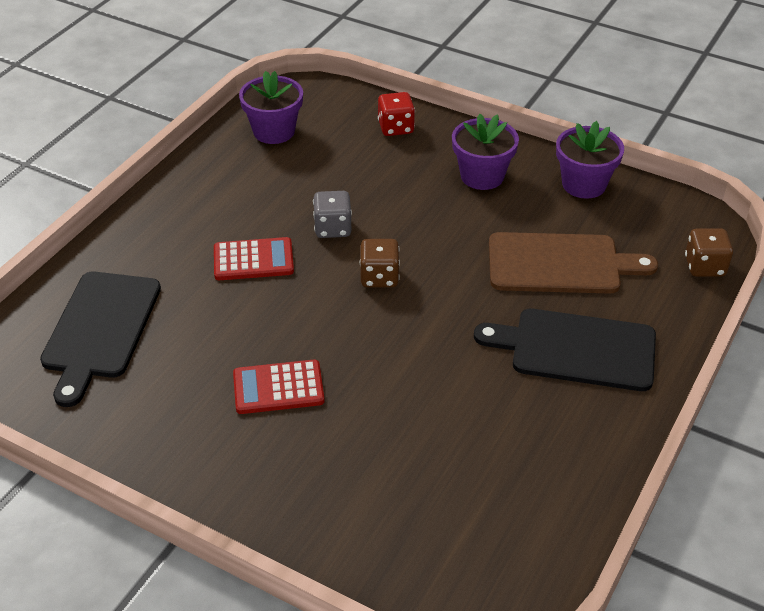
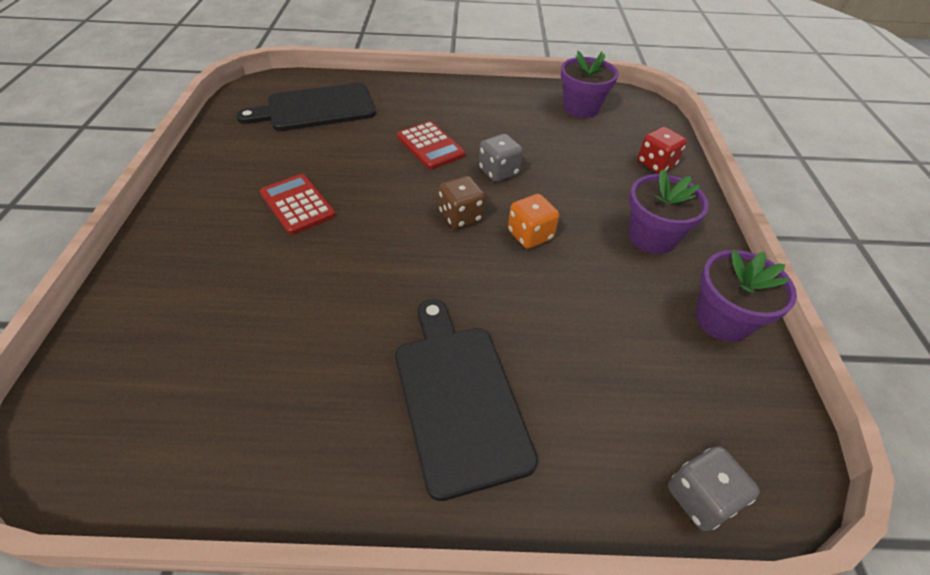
camera: 60 degrees right, 5 degrees up
(433, 243) = (530, 235): none -> orange dice
(560, 264) = (580, 339): brown cutting board -> none
(704, 266) = (700, 497): brown dice -> grey dice

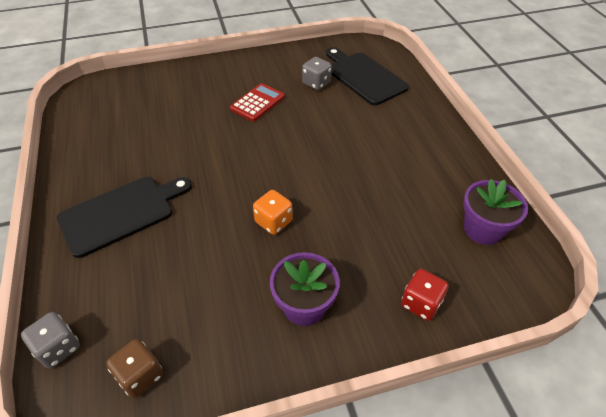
camera: 75 degrees right, 0 degrees up
(430, 146) = (354, 143): red calculator -> none
(461, 216) = (278, 179): brown dice -> brown dice (140, 375)
(498, 172) = (343, 189): grey dice -> grey dice (316, 83)
(722, 319) = (217, 365): purple flower pot -> none

